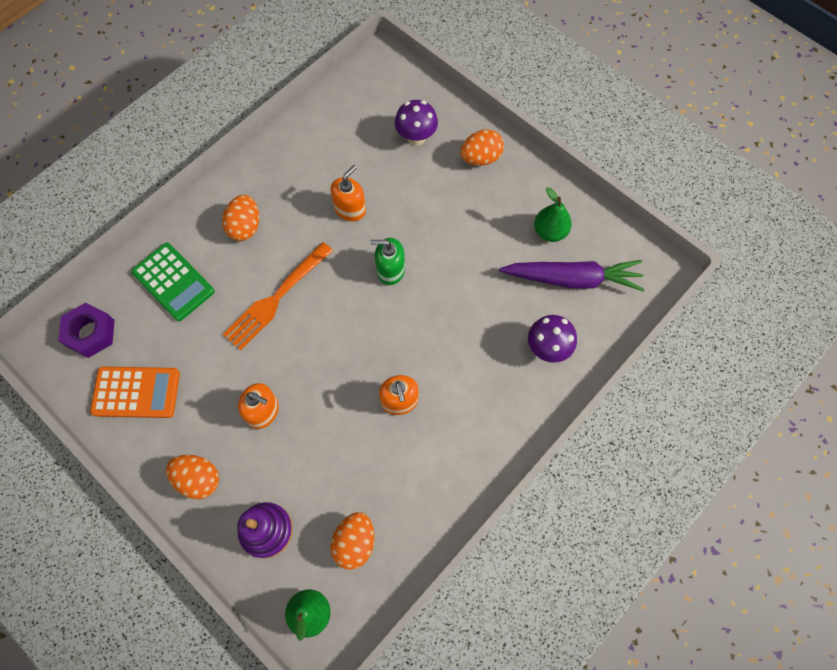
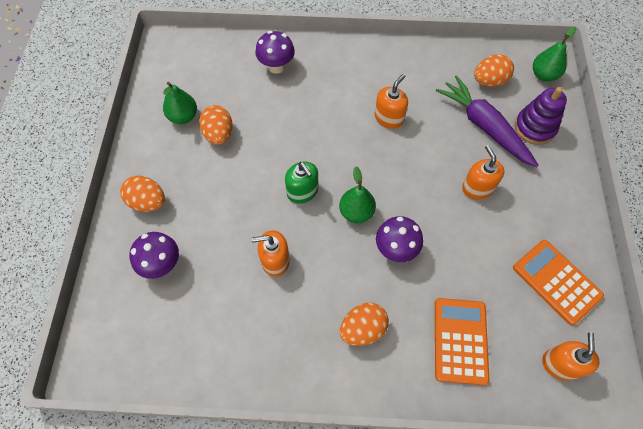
camera: 130 degrees left, 5 degrees down
(90, 333) = (560, 364): purple nut -> orange soap dispenser
(173, 282) = (460, 340): green calculator -> orange calculator
(198, 479) = (554, 188): orange egg -> orange egg (219, 134)
(277, 297) = (395, 249): orange fork -> purple mushroom
(334, 295) = (356, 212): none -> green pear
(572, 279) = (212, 83): purple carrot -> purple carrot (484, 126)

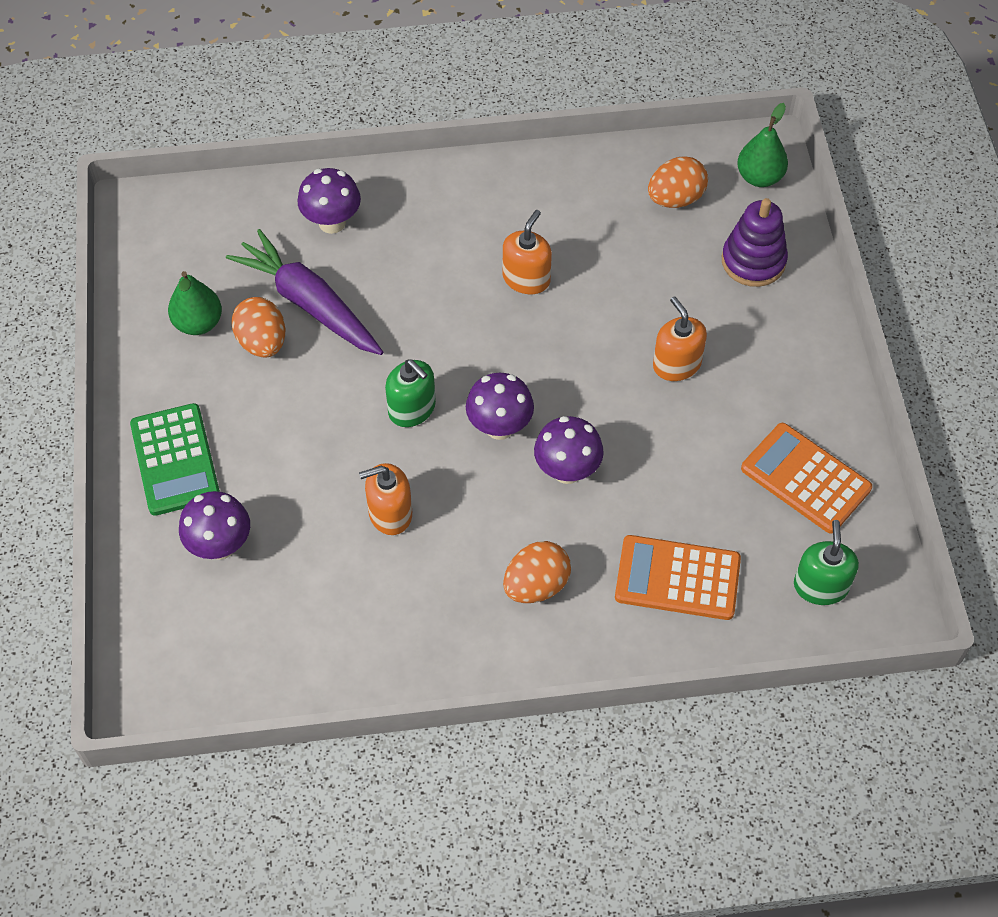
camera: 10 degrees left, 5 degrees down
(148, 202) = (175, 460): orange egg -> green calculator
(356, 212) = (499, 427): green pear -> purple mushroom
(460, 340) = (677, 578): orange calculator -> orange calculator turned 75 degrees counterclockwise
(484, 126) = (675, 271): purple carrot -> purple carrot (309, 303)
(560, 364) = (820, 586): orange soap dispenser -> green soap dispenser

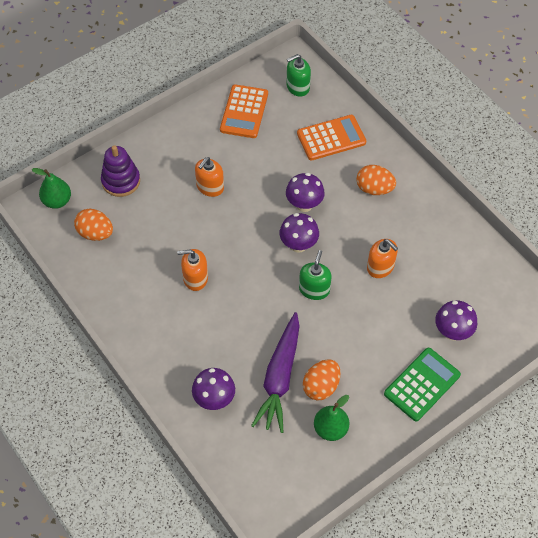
camera: 120 degrees left, 0 degrees up
(677, 578) = (331, 138): orange calculator -> orange calculator turned 90 degrees counterclockwise

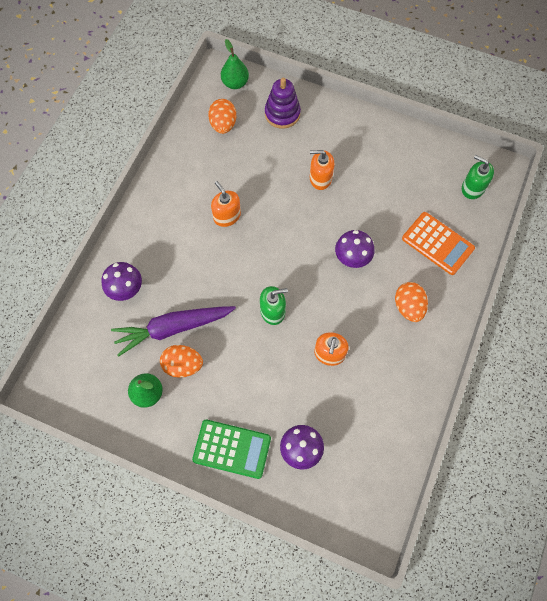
camera: 60 degrees right, 10 degrees up
(244, 112) = (414, 162): orange calculator -> none
(298, 245) = (308, 275): purple mushroom -> none

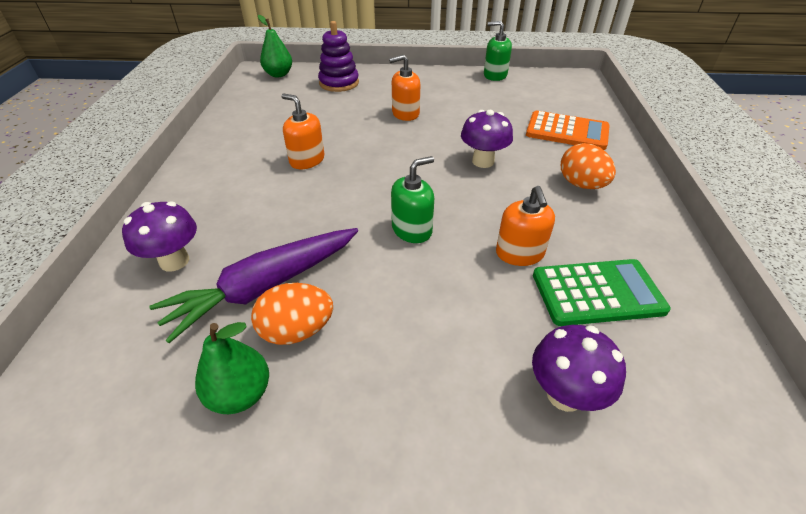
camera: 20 degrees left, 25 degrees down
(223, 125) = (275, 99): orange egg -> none
(232, 449) = (440, 437): green calculator -> green calculator (597, 293)
(472, 188) = (566, 92): green soap dispenser -> green soap dispenser (495, 75)

